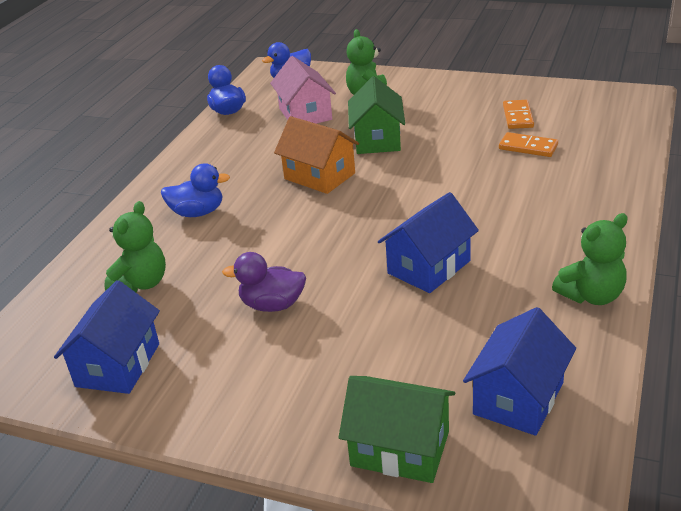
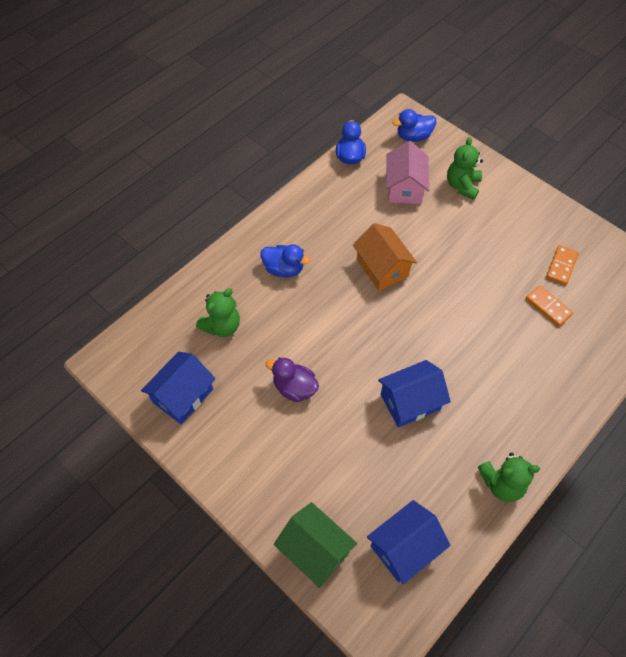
camera: 20 degrees right, 25 degrees up
(377, 139) = (442, 244): green house -> none

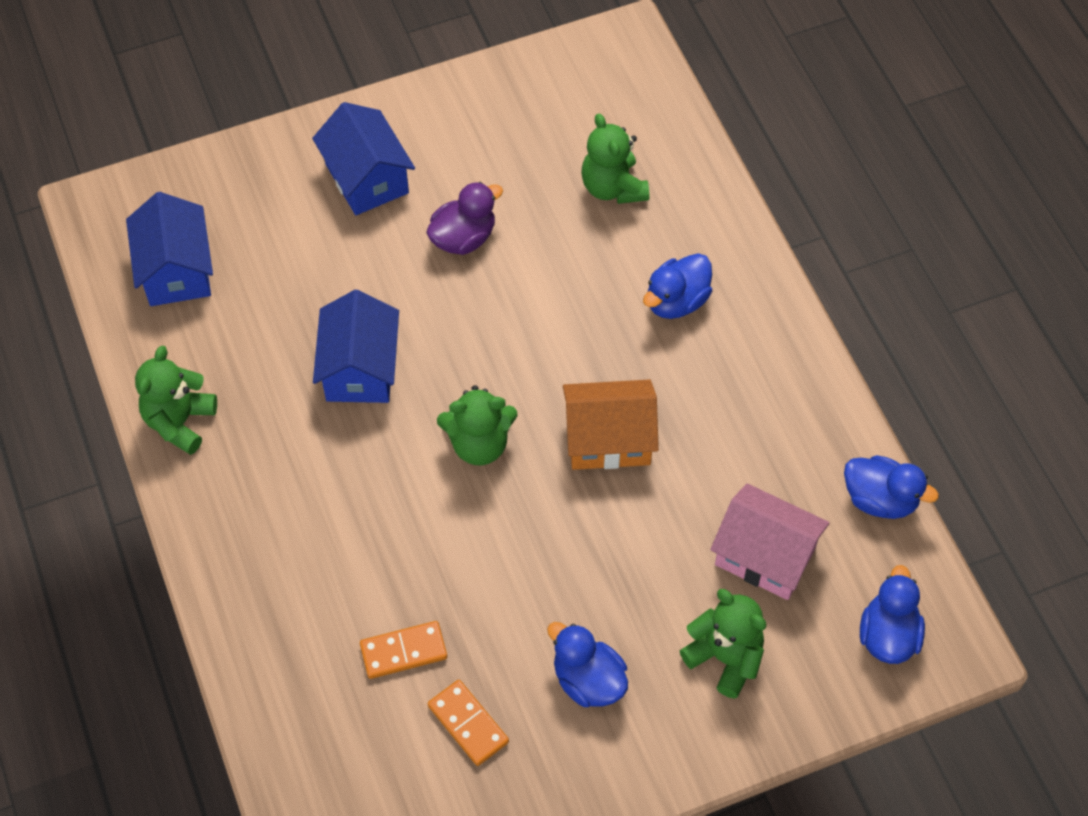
camera: 115 degrees right, 0 degrees up
(183, 396) = (525, 109): blue house -> blue house (367, 178)
(315, 550) = (235, 177): green house -> none
(419, 323) = (479, 444): none -> green teddy bear
(508, 230) = (588, 680): none -> blue duck

